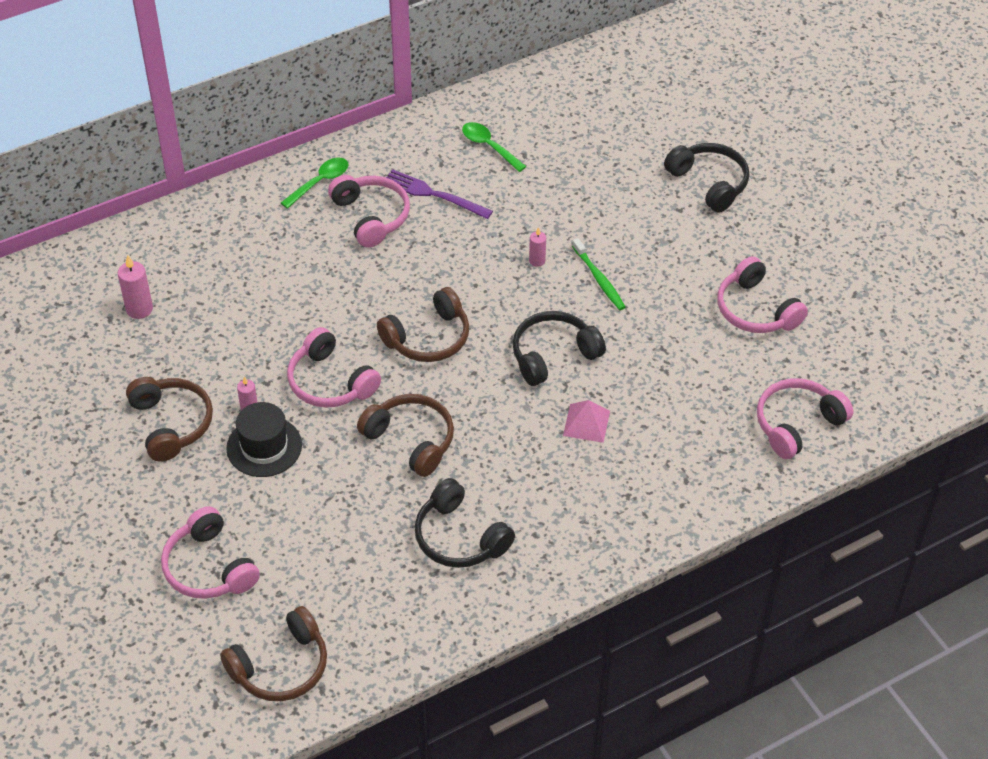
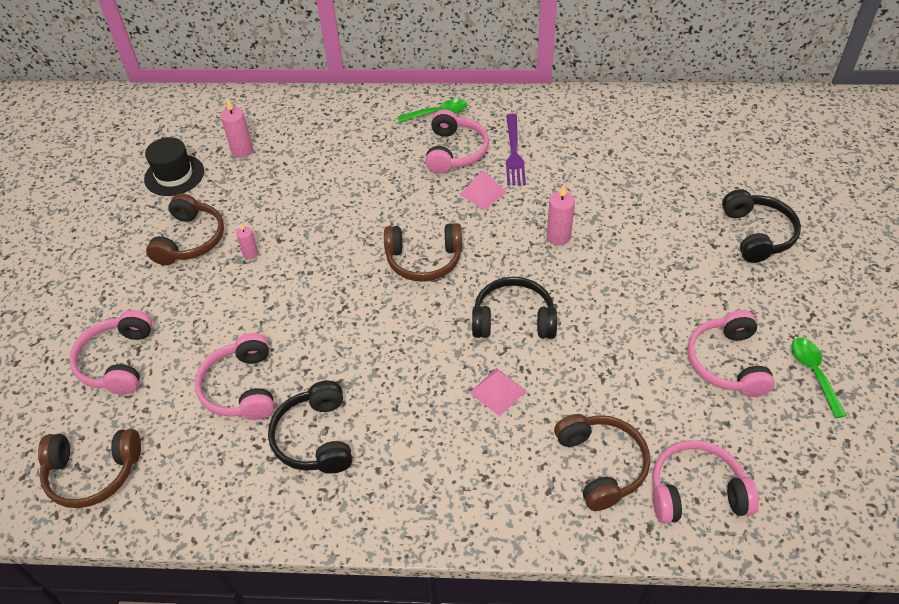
camera: 35 degrees right, 0 degrees up
(264, 446) = (236, 287): black hat -> black hat (174, 175)
(330, 382) = (323, 260): pink headphones -> pink headphones (241, 387)
(411, 440) = (345, 335): brown headphones -> brown headphones (601, 465)
(432, 194) = (514, 153): purple fork -> purple fork turned 150 degrees counterclockwise
(433, 248) = (483, 193): none -> pink pyramid
(489, 146) = (586, 135): green spoon -> green spoon (813, 373)
(537, 261) = (558, 236): pink candle -> pink candle, size x1.60
(599, 279) = (600, 274): green toothbrush -> none

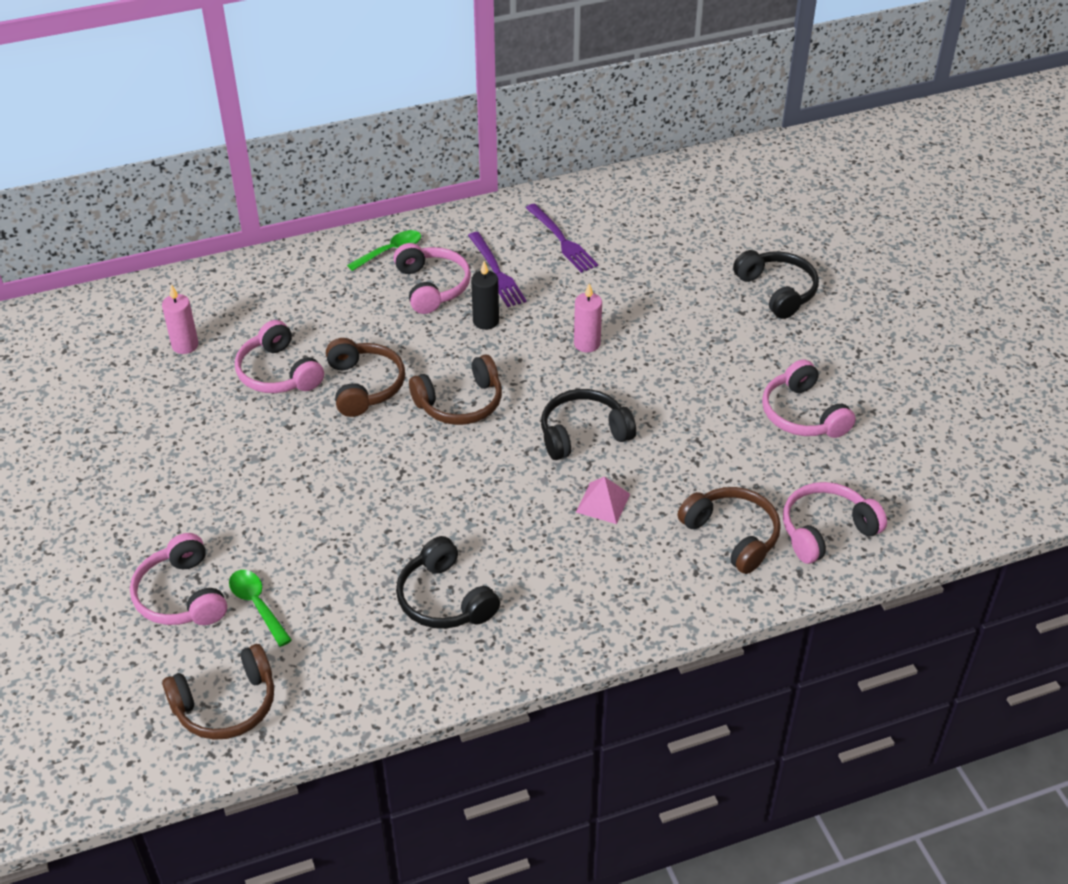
camera: 25 degrees left, 5 degrees down
(174, 175) = (119, 392): black hat -> none
(190, 240) = (184, 454): brown headphones -> brown headphones (364, 386)
(241, 387) = (337, 578): pink headphones -> pink headphones (278, 373)
(250, 254) = (265, 449): pink candle -> none
(483, 193) = (486, 321): pink pyramid -> black candle
(583, 139) = (562, 241): none -> purple fork
(813, 373) = (881, 401): green spoon -> green spoon (257, 605)

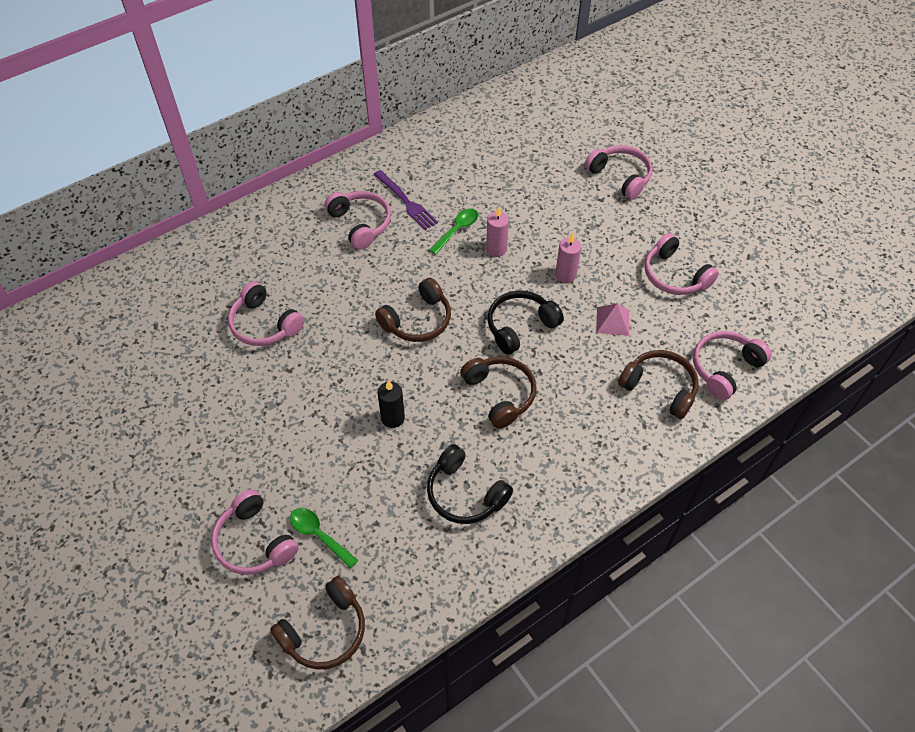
camera: 15 degrees left, 10 degrees up
(185, 345) = (179, 316): pink candle -> pink candle (565, 275)
(364, 386) = (337, 321): brown headphones -> brown headphones (500, 394)
(390, 251) = (317, 199): green spoon -> green spoon (457, 230)
(486, 321) = (412, 245): black candle -> black candle (393, 418)
(562, 241) = (447, 165): purple fork -> none
(603, 503) = (555, 382): pink pyramid -> pink pyramid (612, 321)
(777, 291) = (620, 177): black headphones -> pink headphones

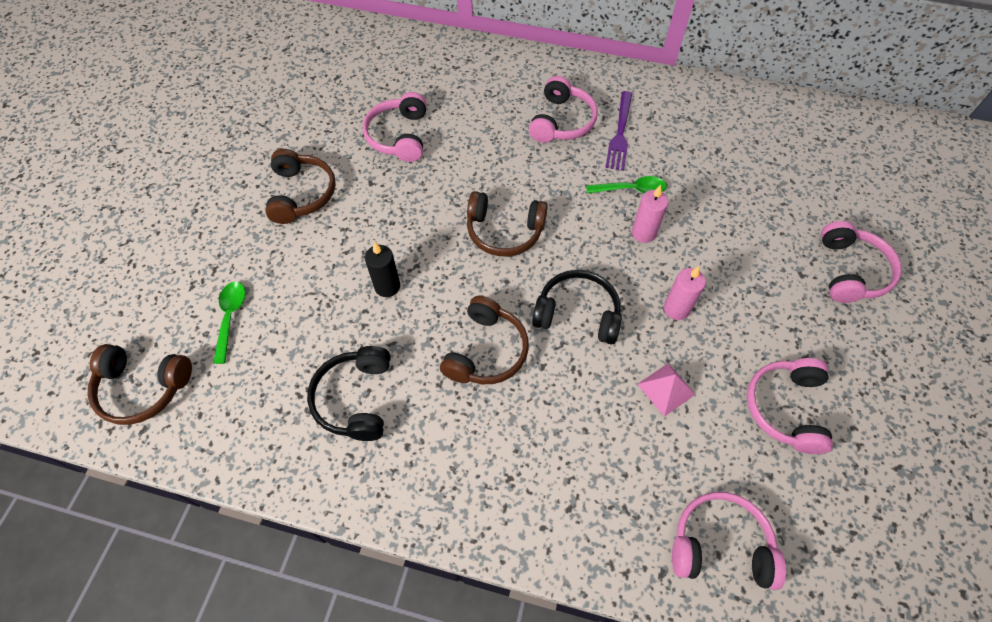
camera: 50 degrees right, 5 degrees up
(254, 542) = (192, 278): pink headphones -> none
(660, 388) = (629, 492): brown headphones -> brown headphones (302, 194)

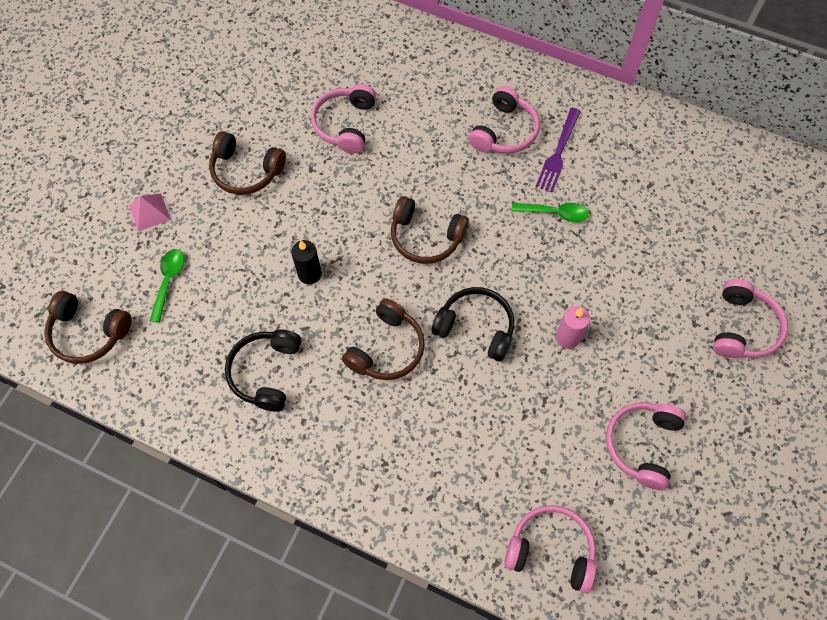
camera: 10 degrees right, 5 degrees up
(302, 194) = (246, 171): brown headphones -> brown headphones turned 105 degrees clockwise
(643, 233) = (555, 259): pink candle -> none
(666, 389) = (539, 409): pink pyramid -> pink pyramid (149, 212)

